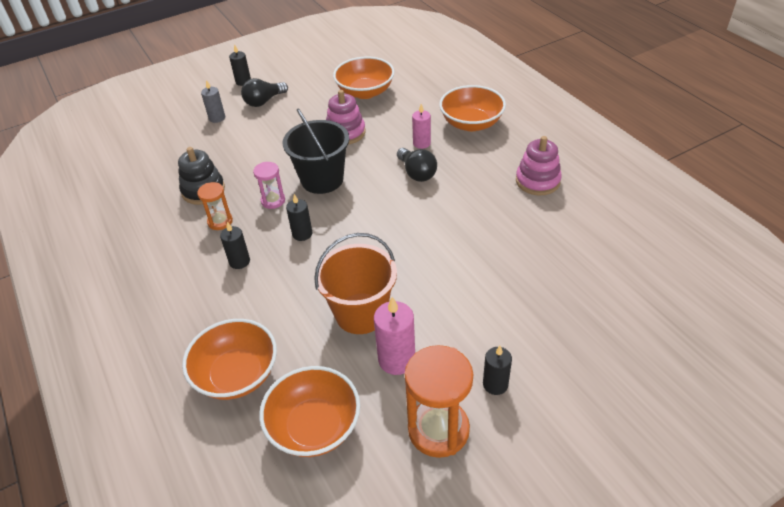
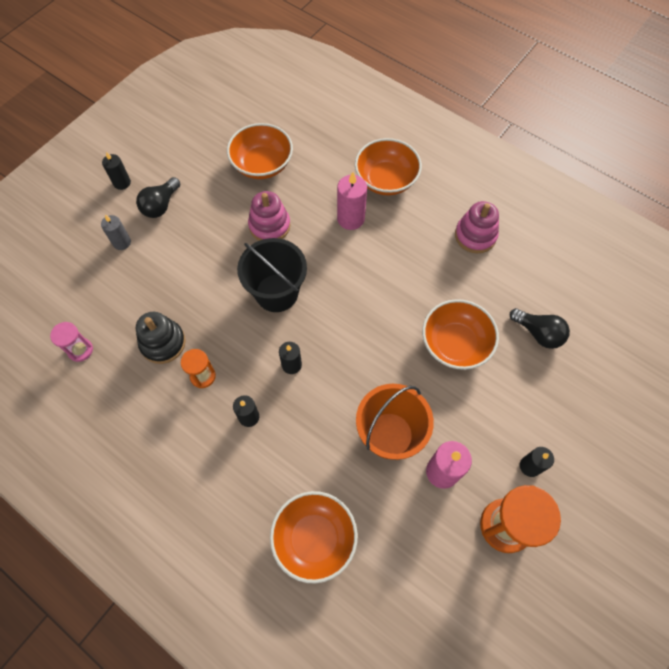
camera: 25 degrees left, 20 degrees up
(273, 201) = (242, 334): pink hourglass -> pink hourglass (80, 350)
(314, 426) = (407, 562): orange bowl -> orange bowl (455, 344)
(417, 173) = (363, 258): black light bulb -> black light bulb (538, 333)
(421, 143) = (350, 219): pink candle -> pink candle, size x1.54

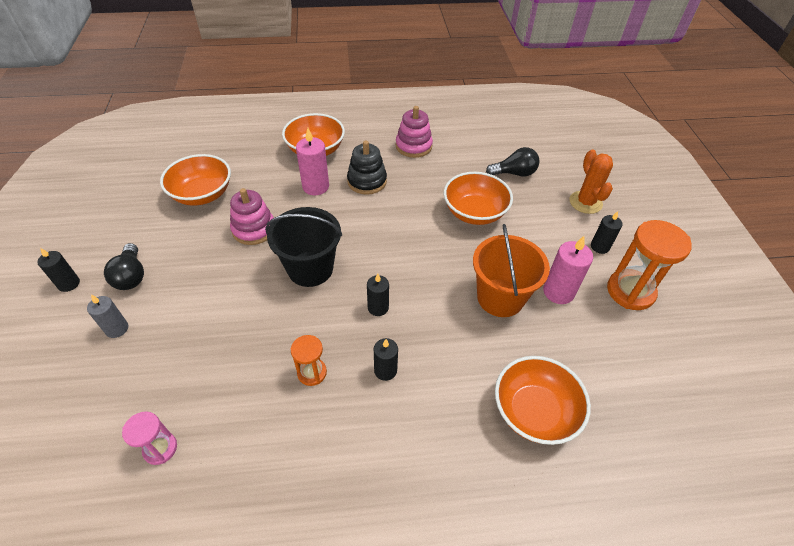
camera: 45 degrees left, 15 degrees down
(163, 343) = (245, 376): black stacking toy -> black stacking toy (367, 181)
(572, 415) = (585, 202): none -> orange cactus

